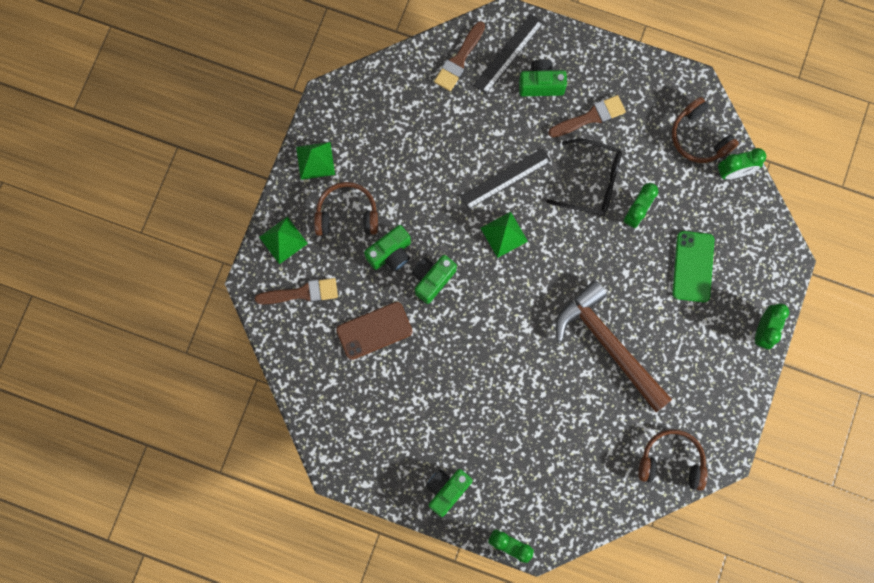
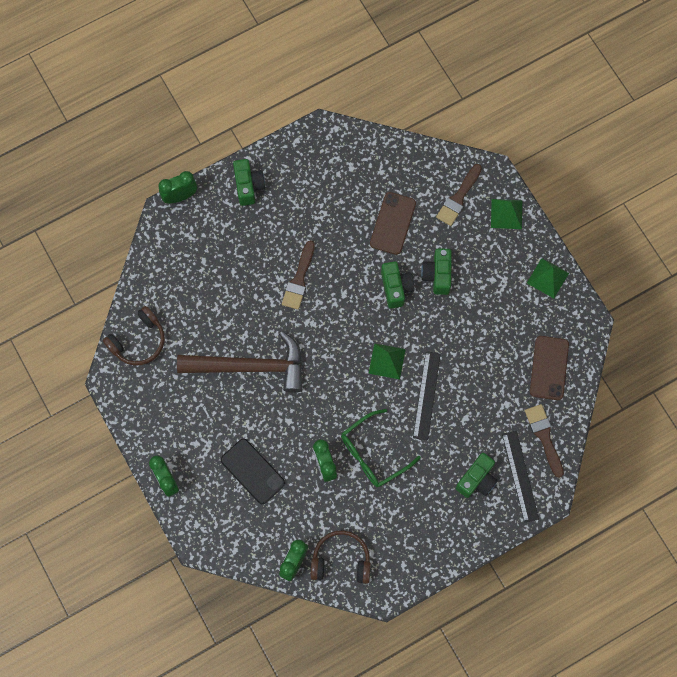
camera: 130 degrees right, 5 degrees down
(347, 214) = (490, 268): brown headphones -> none
(396, 99) = (549, 368): none -> brown phone
(590, 117) = (422, 494): brown brush -> brown brush (299, 279)
(592, 182) = (373, 453): black glasses -> green glasses
(693, 266) = (252, 471): green phone -> black phone

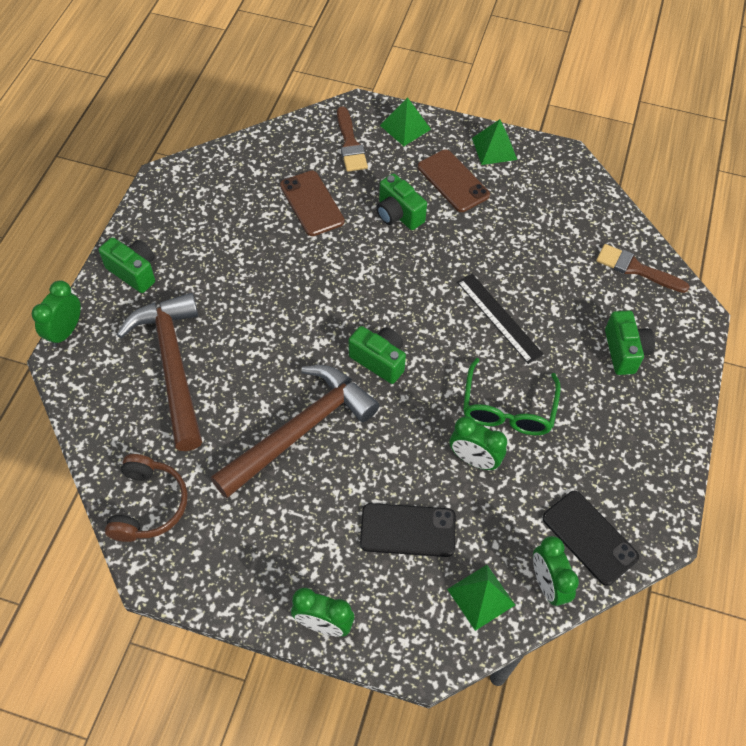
camera: 45 degrees left, 15 degrees down
(218, 268) = (173, 366): none -> brown hammer
(299, 279) = (269, 313): brown brush -> none
(341, 560) = (589, 537): brown headphones -> black phone
(387, 361) = (430, 318): green pyramid -> green pyramid (481, 597)
(396, 288) = (372, 252): green camera -> green camera (379, 360)
(520, 476) = (655, 317): black ruler -> none
(549, 368) = (576, 213): brown phone -> brown phone (453, 181)

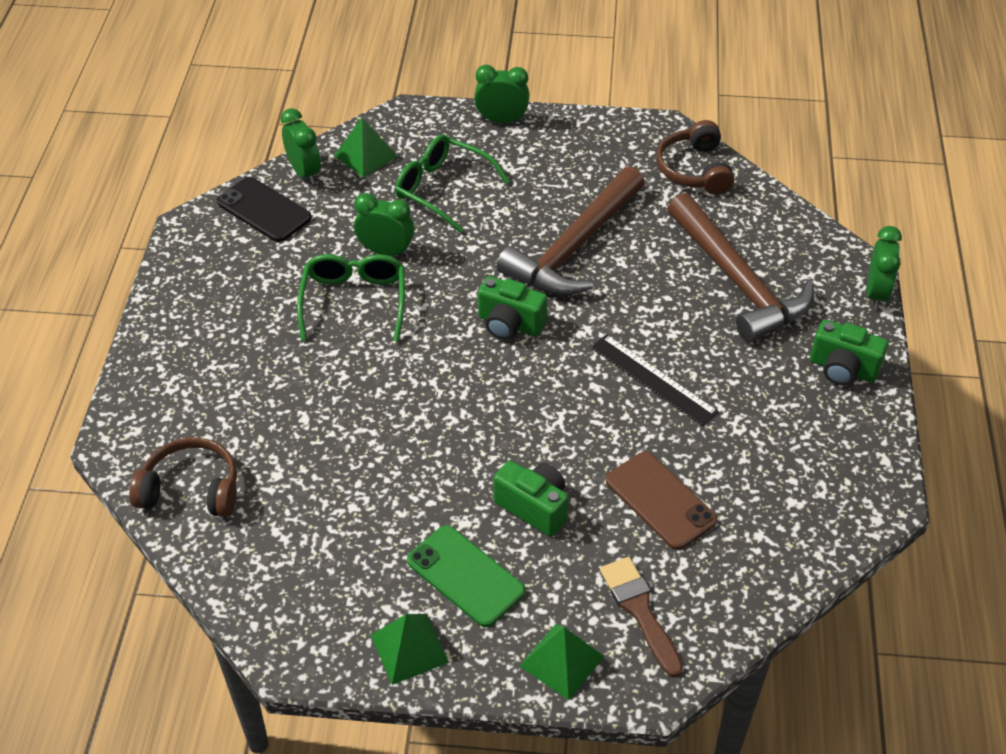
camera: 170 degrees right, 10 degrees down
(408, 530) = (442, 189): black phone -> green glasses
(453, 181) = (465, 576): brown phone -> green phone
(499, 317) = (374, 394): black ruler -> black ruler (653, 379)
(624, 351) = (216, 383): green camera -> none
(636, 269) = (191, 489): brown brush -> brown headphones

